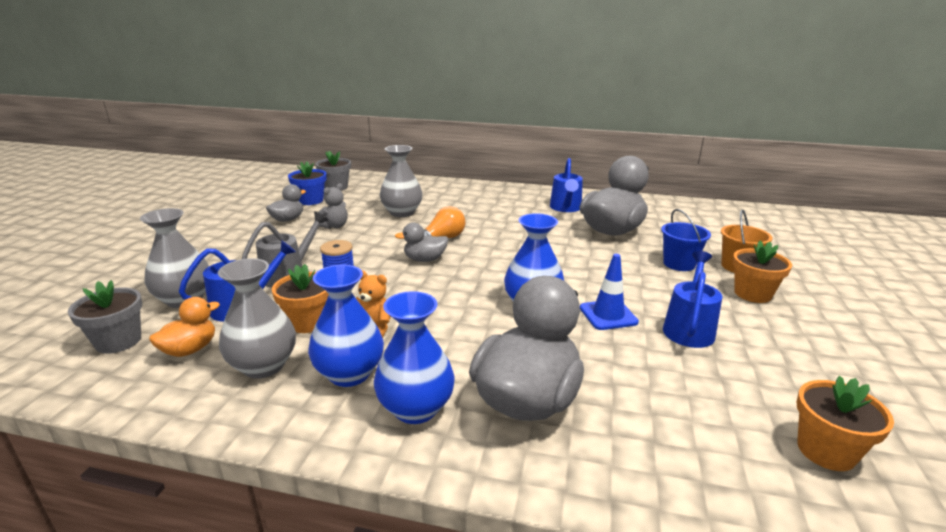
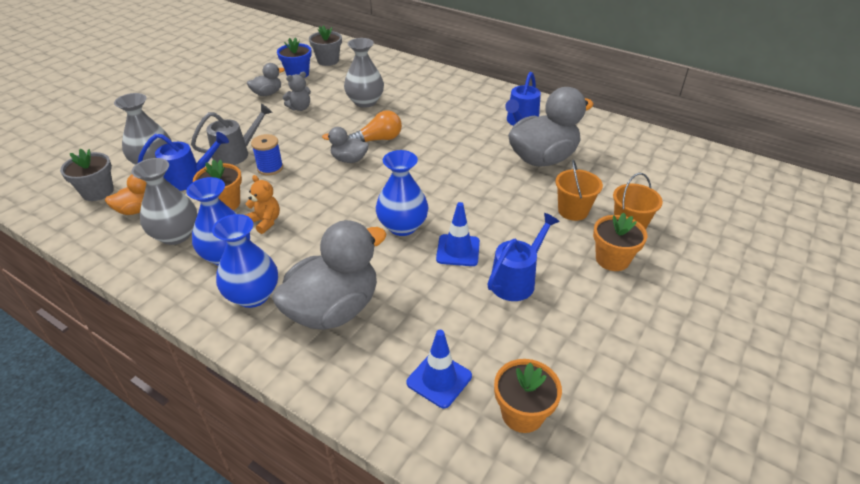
camera: 20 degrees right, 15 degrees up
(679, 264) = (573, 211): blue bucket -> orange bucket
(710, 441) = (439, 379): none -> blue traffic cone

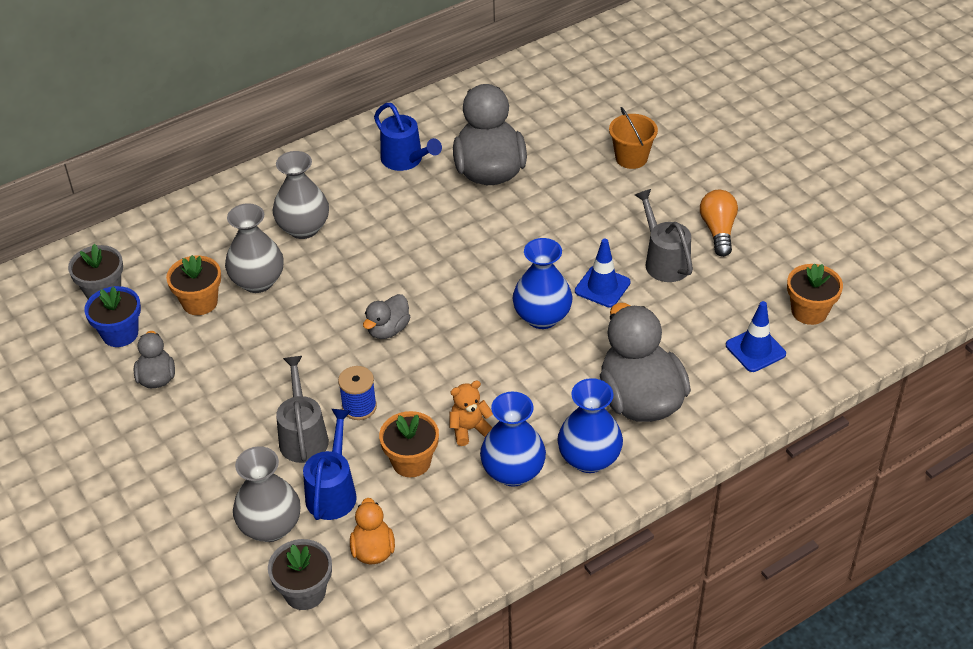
camera: 65 degrees left, 5 degrees up
(176, 235) = (448, 515): grey vase -> grey vase (303, 228)
(300, 108) = (226, 350): grey teddy bear -> none
(378, 139) = (360, 292): orange light bulb -> orange light bulb (718, 231)
(517, 280) = (663, 260): blue watering can -> grey watering can
(573, 211) = (588, 185): orange bucket -> none
(612, 259) = (669, 189): orange flower pot -> orange flower pot (200, 302)

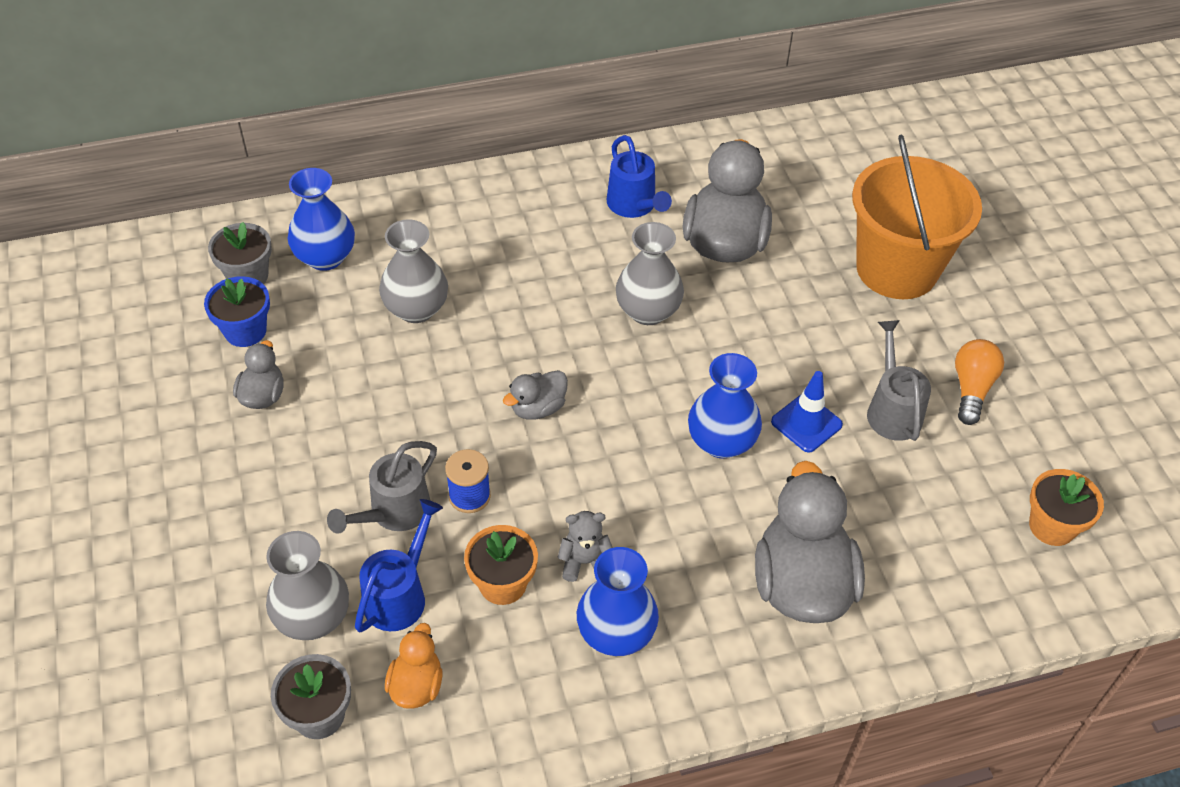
camera: 15 degrees right, 5 degrees up
(200, 302) = (344, 317): orange flower pot -> none
(303, 228) = (490, 258): grey vase -> grey vase (648, 311)
(303, 435) = (393, 513): grey watering can -> grey watering can turned 150 degrees counterclockwise
(469, 429) = (585, 562): orange teddy bear -> grey teddy bear
(589, 459) = (713, 644): blue vase -> blue vase (325, 257)
(631, 158) = (897, 269): orange bucket -> orange bucket, size x2.09
(755, 350) = (967, 558): blue traffic cone -> none

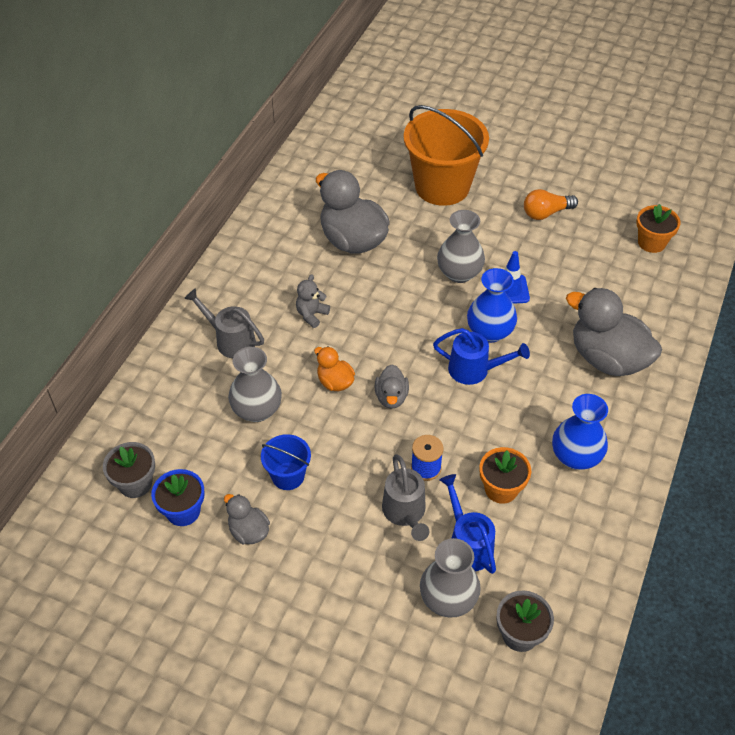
camera: 50 degrees left, 0 degrees up
(325, 257) = (163, 432): blue vase -> none
(356, 384) = (288, 476): none -> blue bucket
(416, 685) = (537, 572): orange duck -> orange duck (335, 382)
(585, 562) = (518, 441): grey teddy bear -> grey teddy bear (311, 315)
(634, 206) = (283, 260): blue watering can -> blue watering can (475, 370)
(648, 311) = (368, 304): grey vase -> grey vase (459, 273)
(892, 409) = (531, 251): grey watering can -> grey watering can (230, 340)
(971, 389) = (546, 213): orange light bulb -> orange light bulb turned 75 degrees counterclockwise

